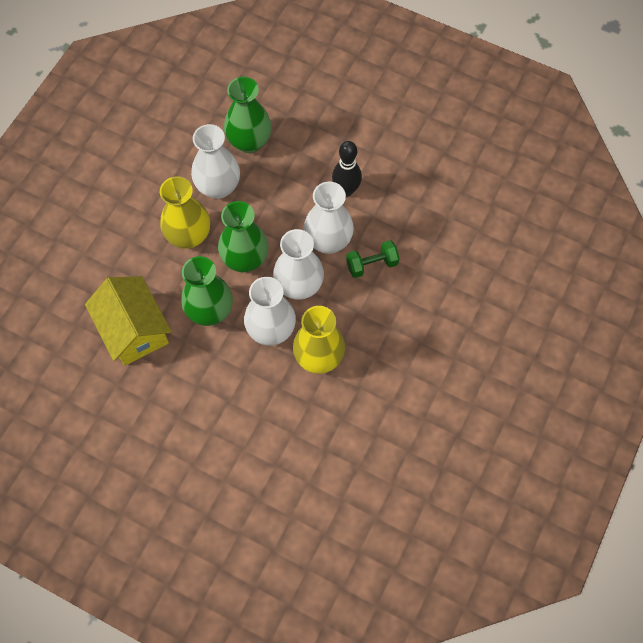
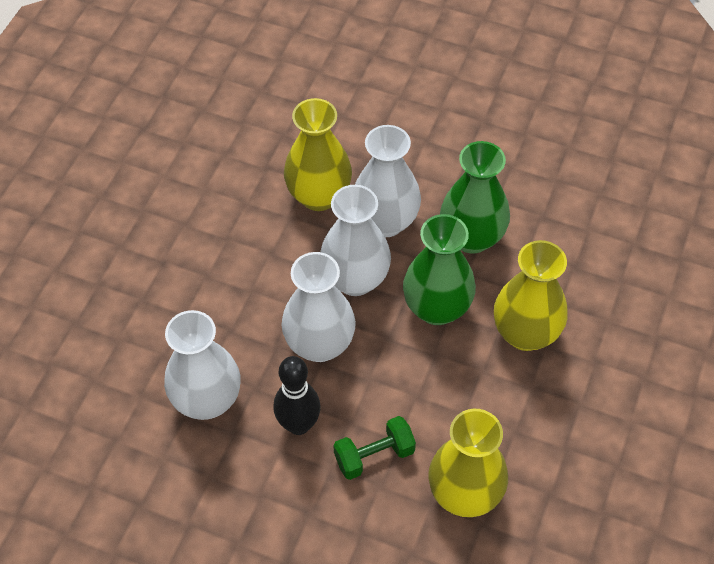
camera: 175 degrees right, 10 degrees down
(134, 330) = (567, 207): yellow house -> none
(218, 187) = (499, 412): white vase -> white vase (207, 400)
(249, 142) = (465, 494): green vase -> yellow vase
(372, 264) = (254, 317): green dumbbell -> green dumbbell (374, 456)

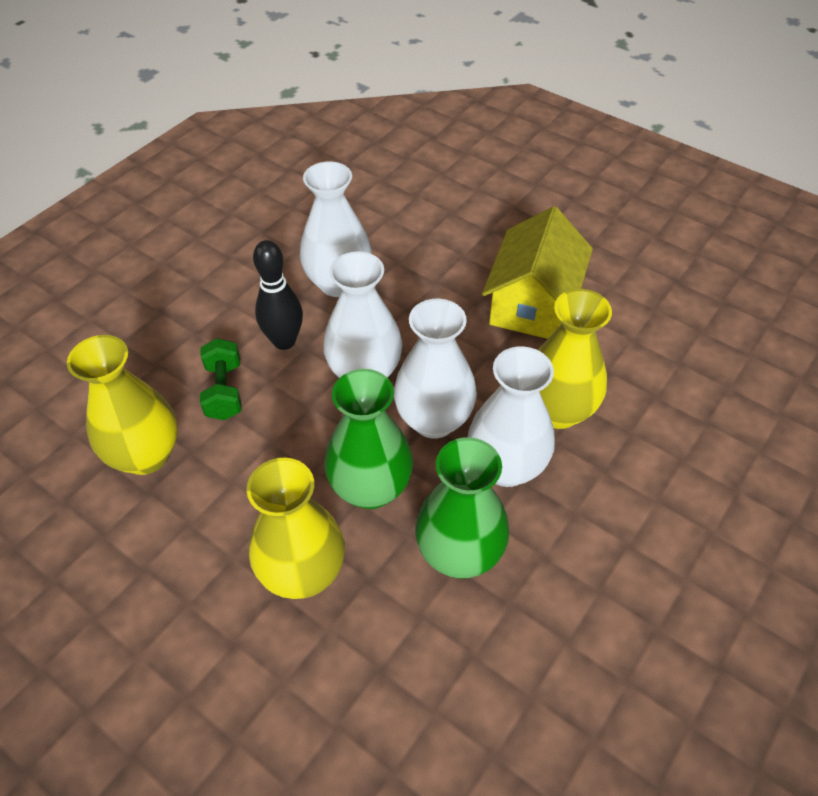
camera: 105 degrees right, 5 degrees down
(197, 231) = (533, 303): none -> yellow house

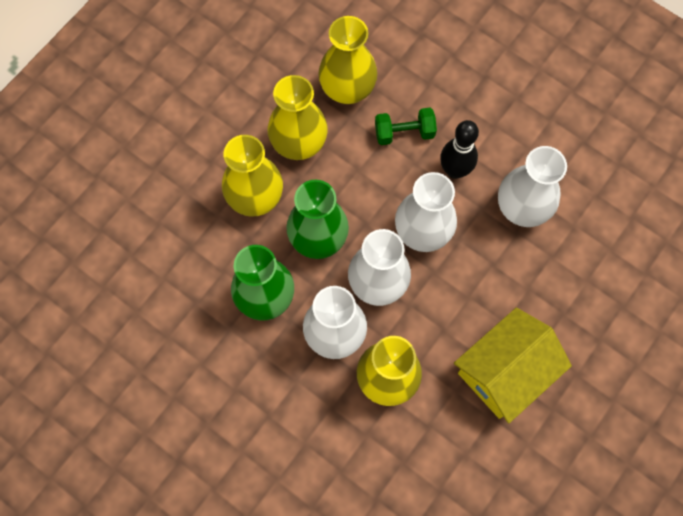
camera: 90 degrees right, 20 degrees up
(221, 515) = (299, 144): none -> yellow vase
(533, 303) = (505, 371): yellow house -> yellow house turned 60 degrees counterclockwise

